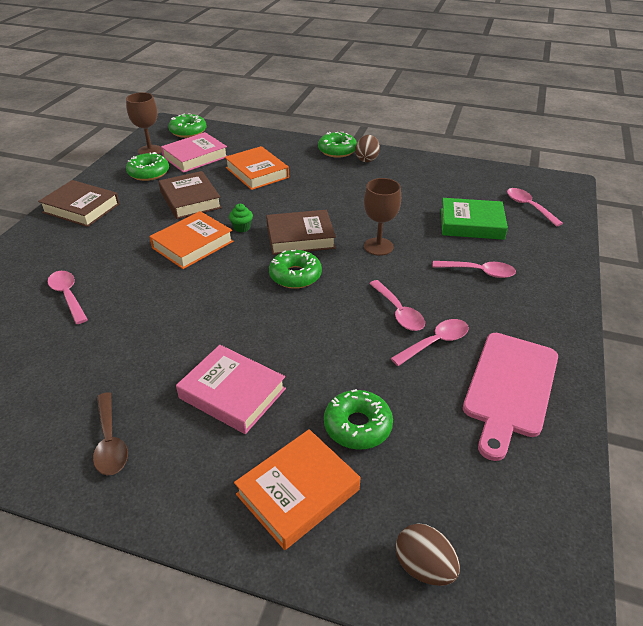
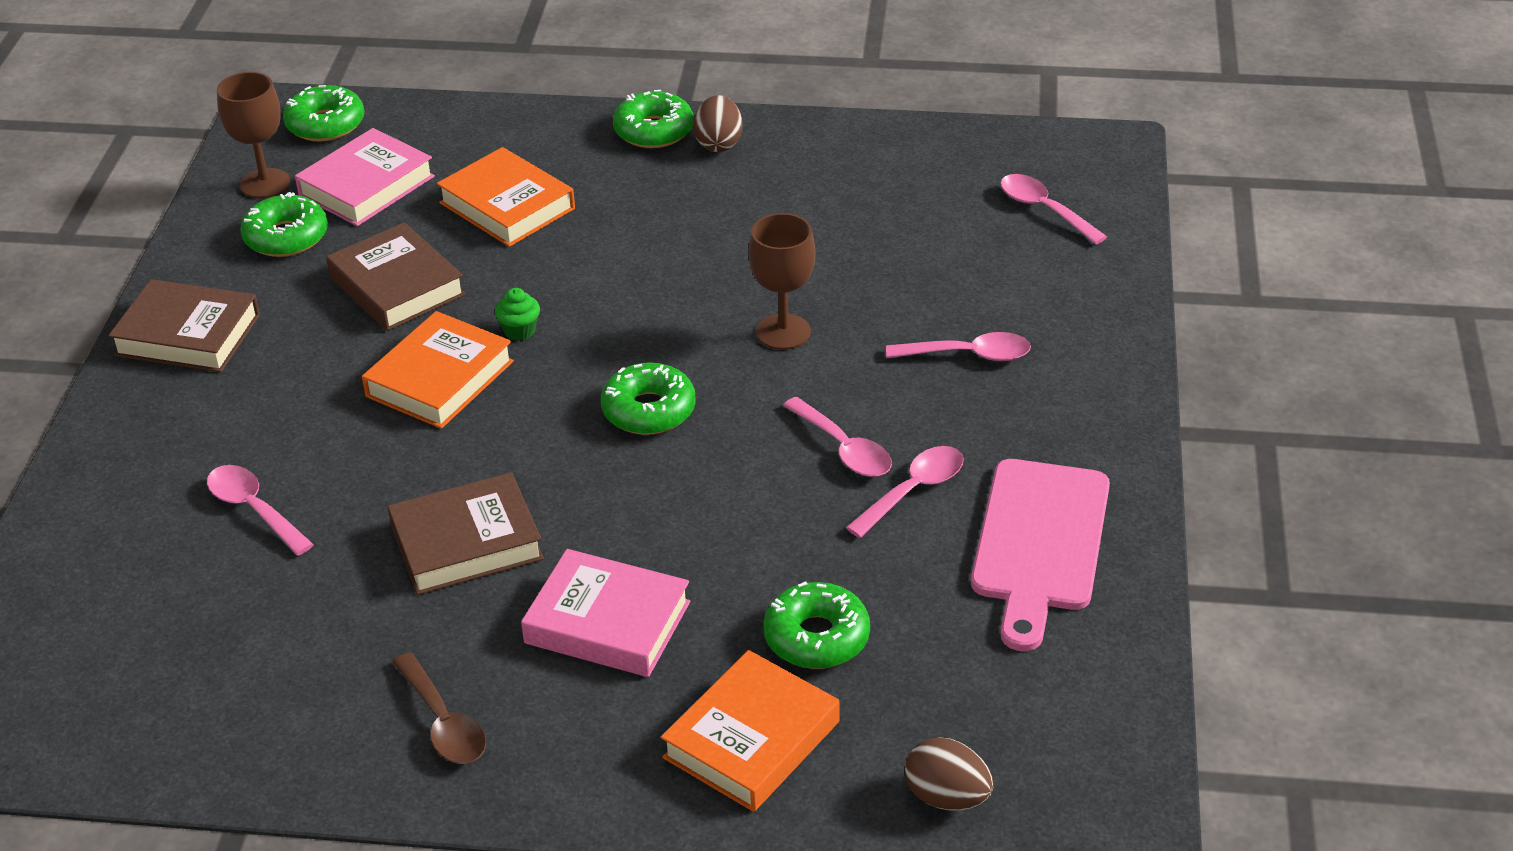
camera: 10 degrees left, 0 degrees up
(300, 237) = (635, 334): brown book -> brown book (466, 543)
(471, 224) = (944, 261): green book -> none

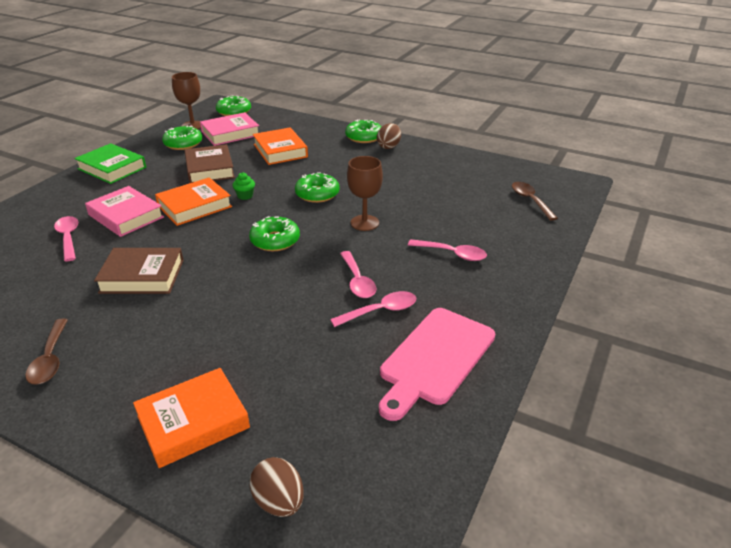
camera: 20 degrees right, 5 degrees down
(188, 335) = (112, 168): brown book -> green book
(607, 622) = (173, 333): pink book -> pink book (126, 216)
(816, 637) = (273, 374): green donut -> green donut (317, 194)
(1044, 209) = (530, 200): pink spoon -> brown spoon

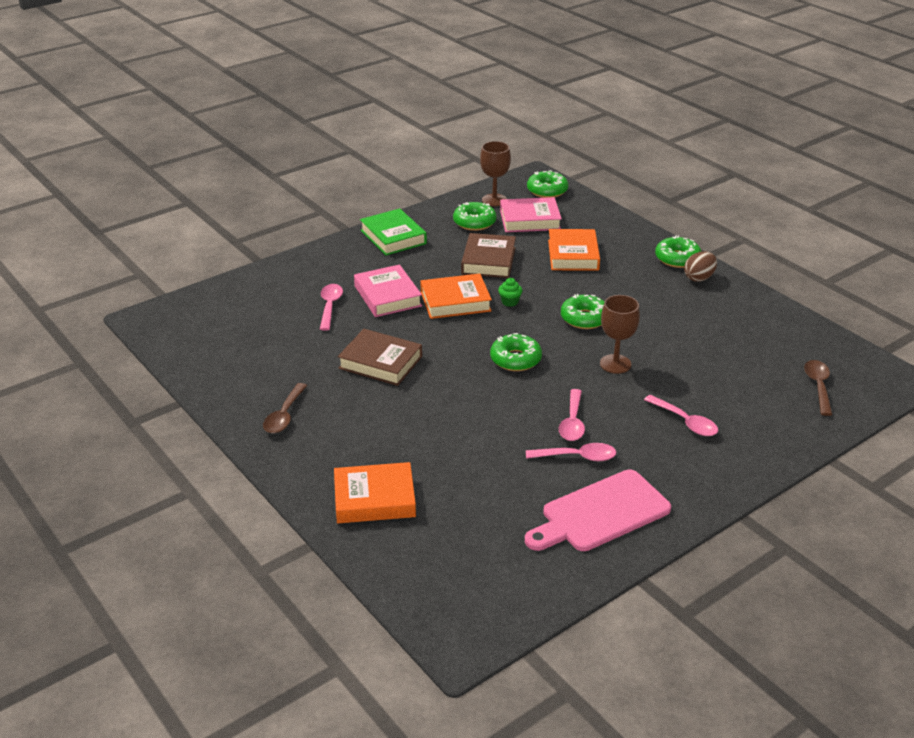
camera: 25 degrees right, 0 degrees up
(279, 501) = (413, 575): brown egg -> none

